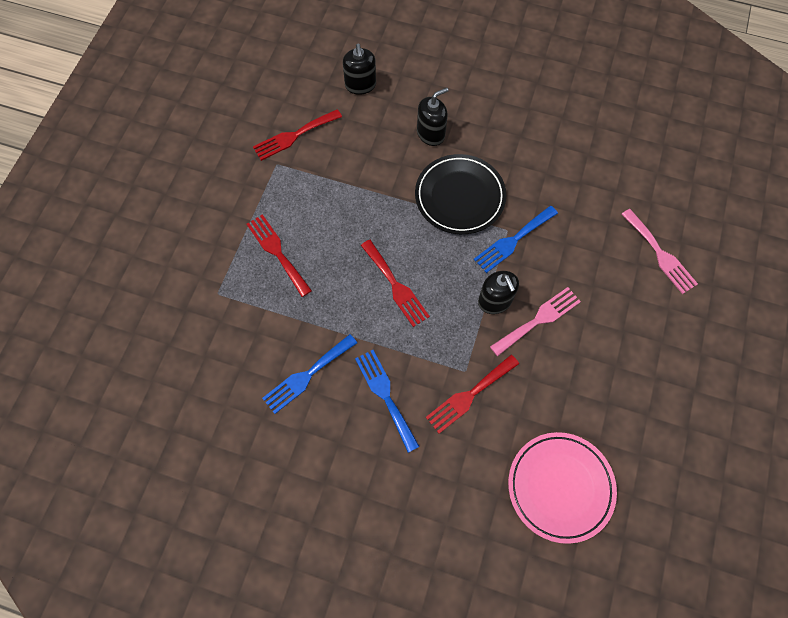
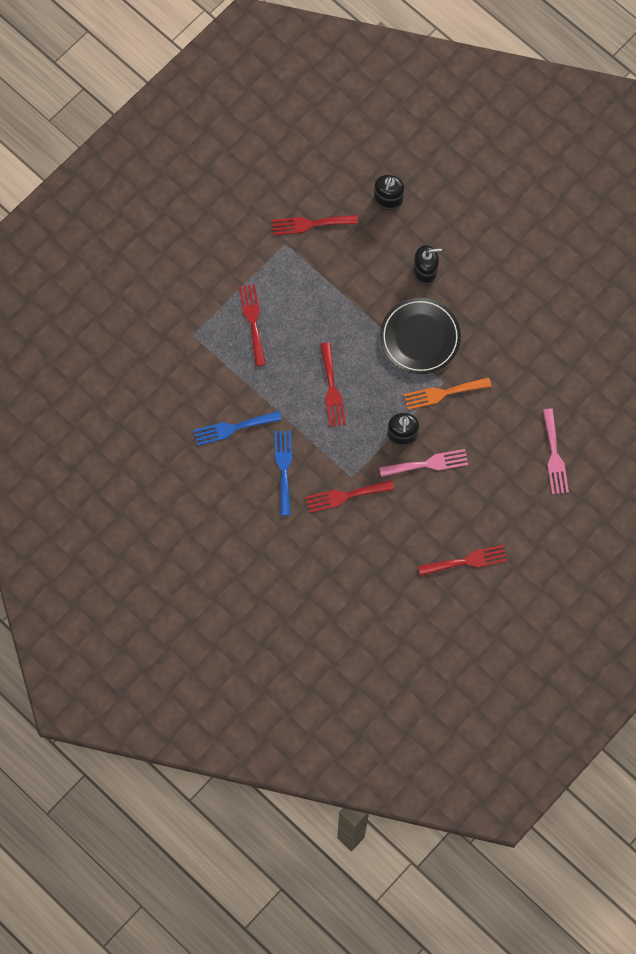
camera: 25 degrees right, 5 degrees up
(513, 241) = (443, 393): blue fork -> orange fork
(560, 487) = (376, 587): pink plate -> none
(640, 407) = (467, 561): none -> red fork

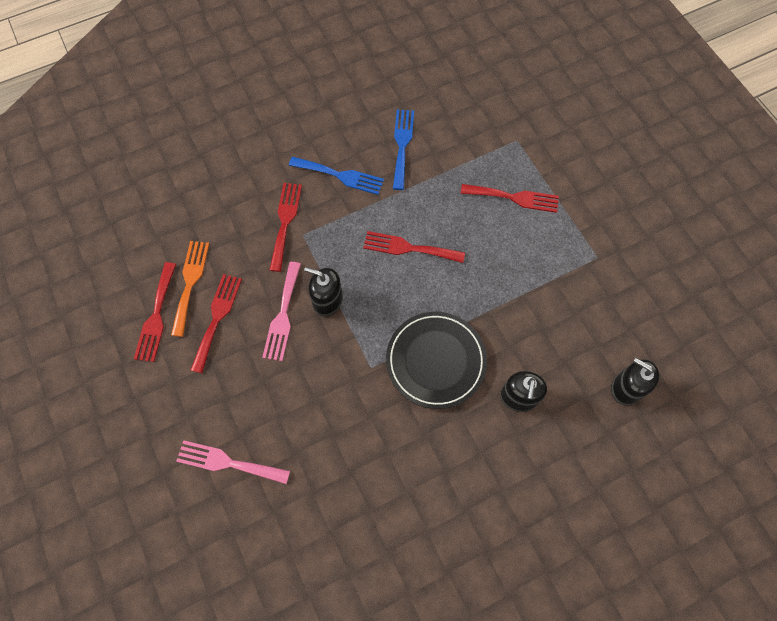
camera: 110 degrees right, 5 degrees down
(310, 224) = (615, 291): red fork -> red fork (217, 318)
(443, 393) = (358, 362): orange fork -> orange fork (190, 283)

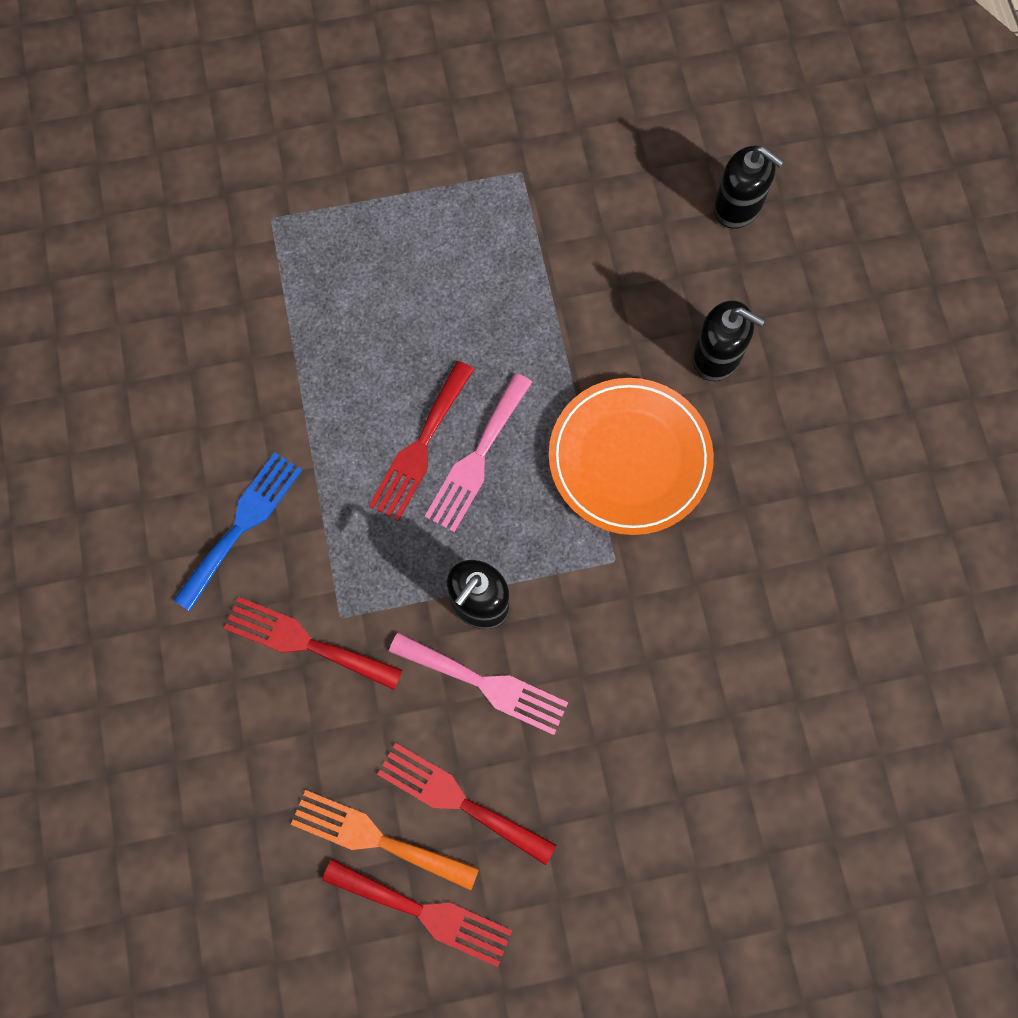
camera: 75 degrees left, 5 degrees up
(228, 462) = (720, 827): pink fork -> pink fork (477, 458)
(402, 145) = (215, 403): blue fork -> none
(435, 361) = (629, 459): black plate -> orange plate
(514, 198) = (379, 256): red fork -> none
(626, 388) = (737, 206): black soap dispenser -> black soap dispenser turned 105 degrees counterclockwise

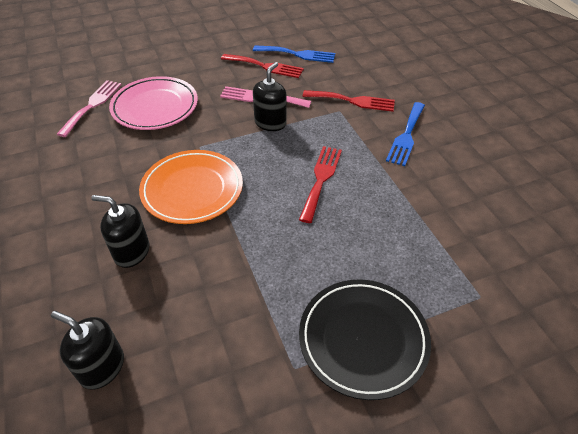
camera: 170 degrees right, 25 degrees down
(376, 839) = (298, 54): orange fork -> blue fork
(425, 913) = (272, 41): red fork -> none
(435, 190) = (363, 339): none -> black plate
(477, 458) = (285, 178): pink fork -> pink fork (92, 105)
(698, 691) = (155, 107): none -> pink plate

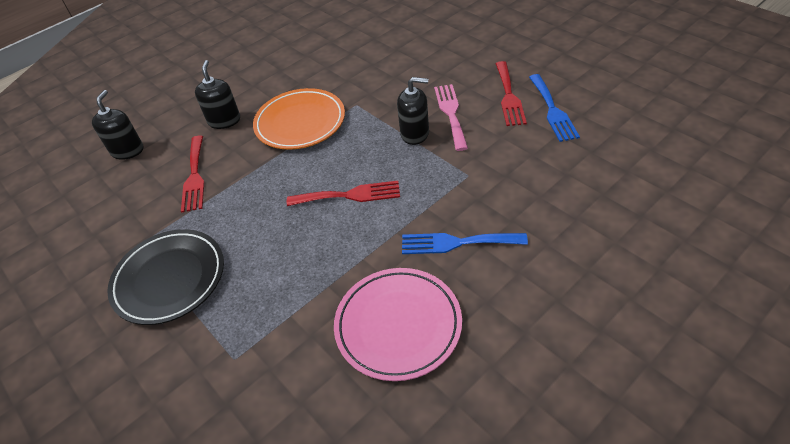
camera: 75 degrees right, 0 degrees up
(92, 105) = (376, 29): pink fork -> none
(155, 107) = (394, 59): pink plate -> pink plate (398, 325)
(353, 101) = (493, 180): red fork -> red fork (194, 176)

